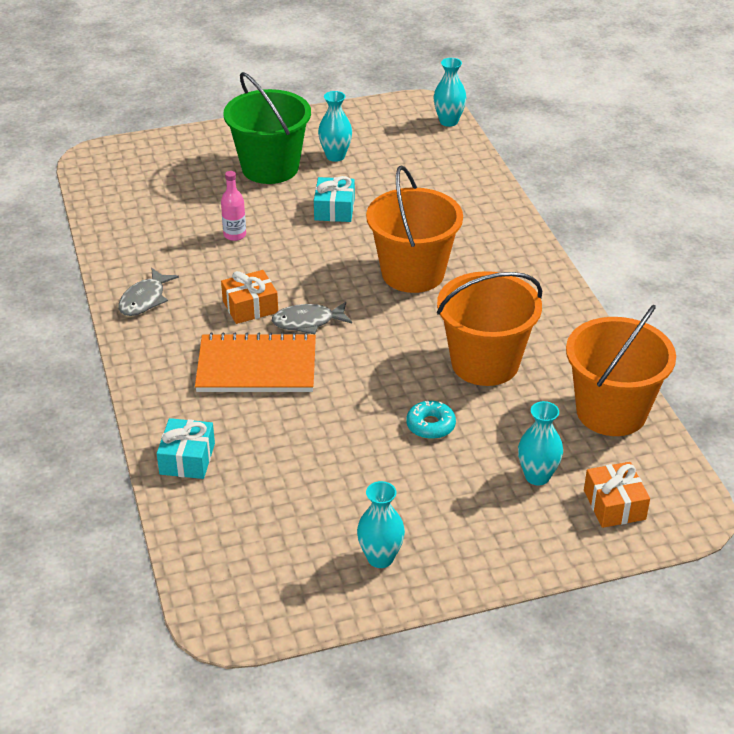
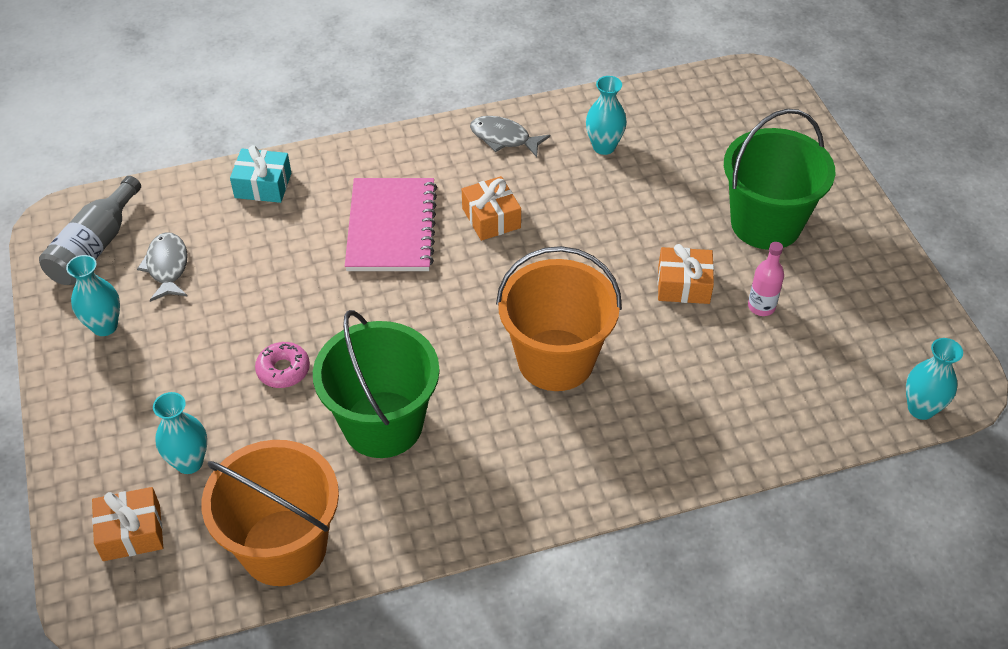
camera: 90 degrees right, 10 degrees up
(235, 235) = (622, 199): pink bottle -> pink bottle (761, 306)
(256, 367) = (391, 227): orange notebook -> pink notebook
(267, 583) = (95, 247): none -> grey bottle
(307, 322) = (463, 265): grey fish -> grey fish (167, 267)
(334, 209) = (683, 285): turquoise gift -> orange gift
(335, 156) = (804, 284): turquoise vase -> turquoise vase (604, 147)
(430, 425) = (283, 370): turquoise donut -> pink donut
(485, 363) = (383, 424): orange bucket -> green bucket

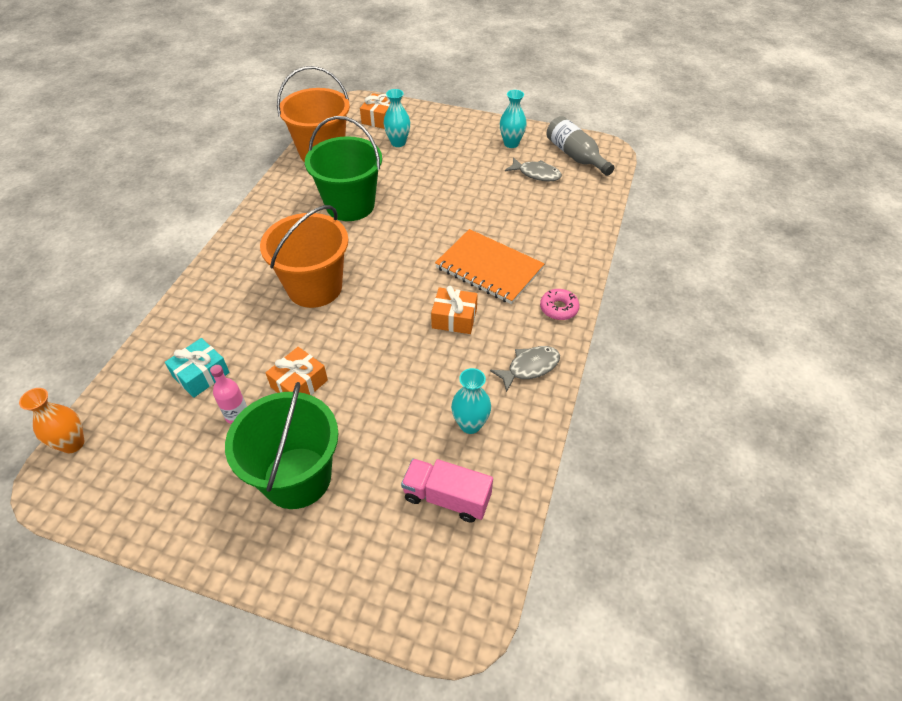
camera: 125 degrees right, 0 degrees up
(263, 185) = (576, 230): turquoise gift -> turquoise gift (201, 375)
(283, 370) = (421, 187): pink donut -> pink donut (558, 308)
(391, 227) = (489, 268): pink notebook -> orange notebook
(683, 128) = (447, 497): none -> pink truck
(921, 408) = (73, 443): turquoise vase -> orange vase

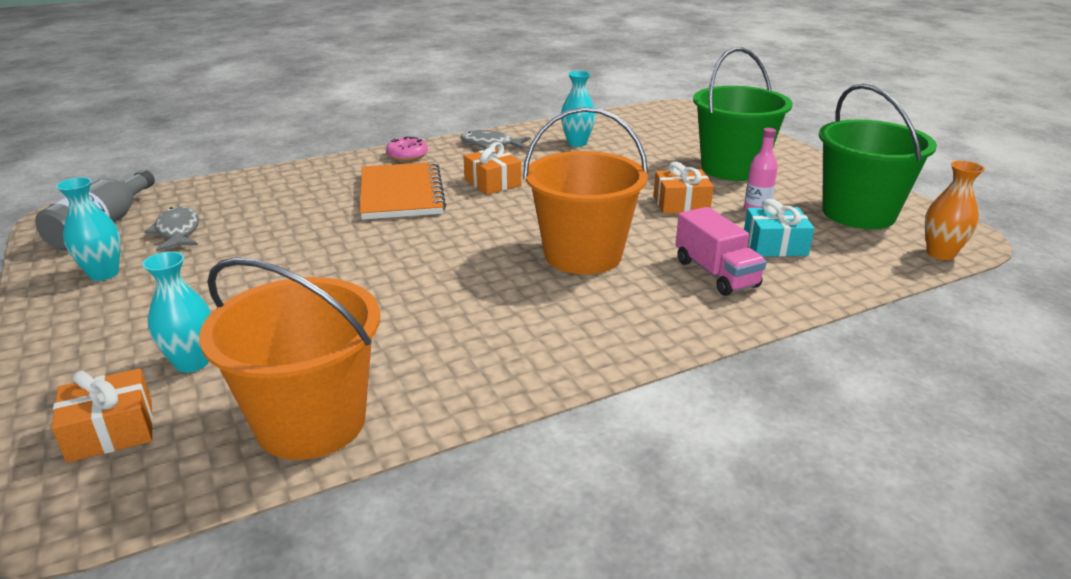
camera: 135 degrees left, 20 degrees down
(350, 205) = (416, 312): green bucket -> green bucket (858, 213)
(447, 497) = (637, 131): pink truck -> pink truck (715, 273)

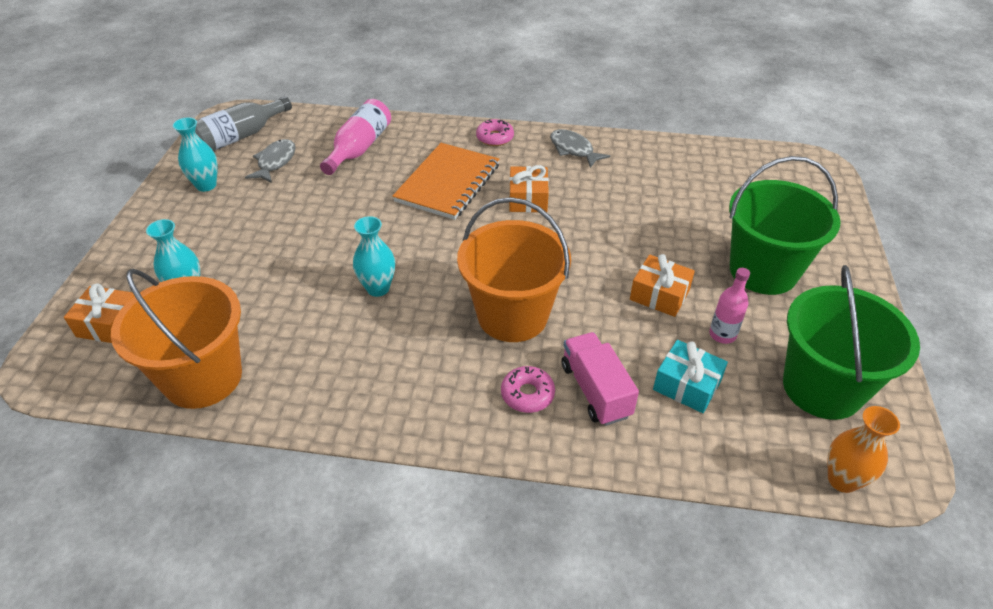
camera: 35 degrees right, 15 degrees up
(270, 196) = (359, 148): none -> pink bottle
(577, 143) = (651, 176): turquoise vase -> turquoise vase (378, 288)
(667, 297) = (527, 394): none -> pink donut
(715, 273) = (595, 390): pink truck -> pink truck turned 150 degrees clockwise

